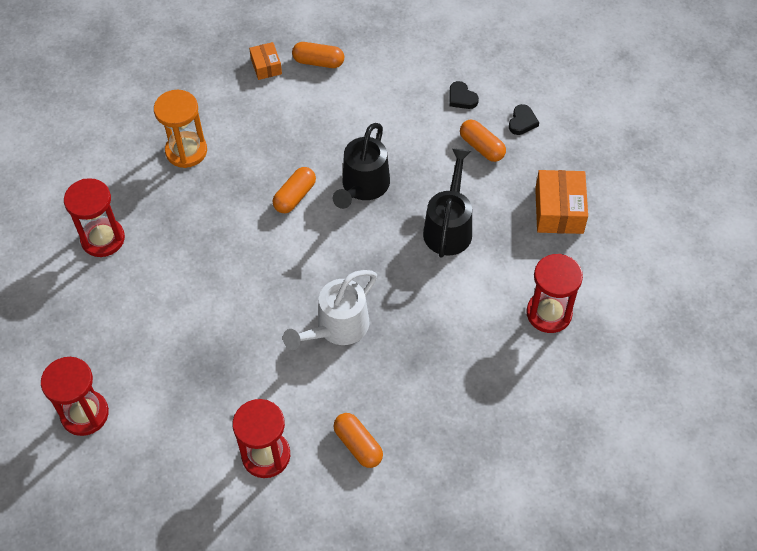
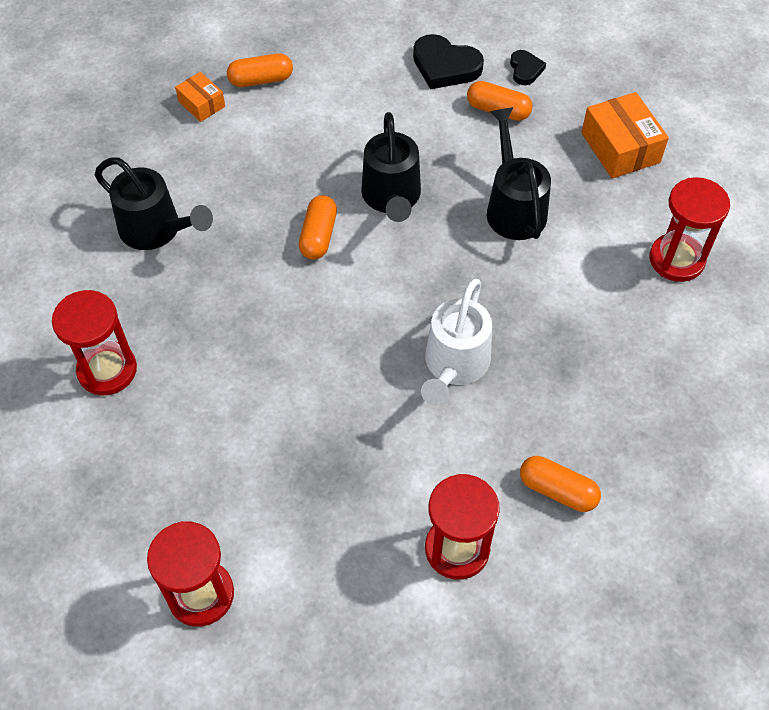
camera: 25 degrees left, 0 degrees up
(186, 151) = (157, 230): orange hourglass -> black watering can
(461, 98) = (445, 66): black heart -> black heart, size x1.75

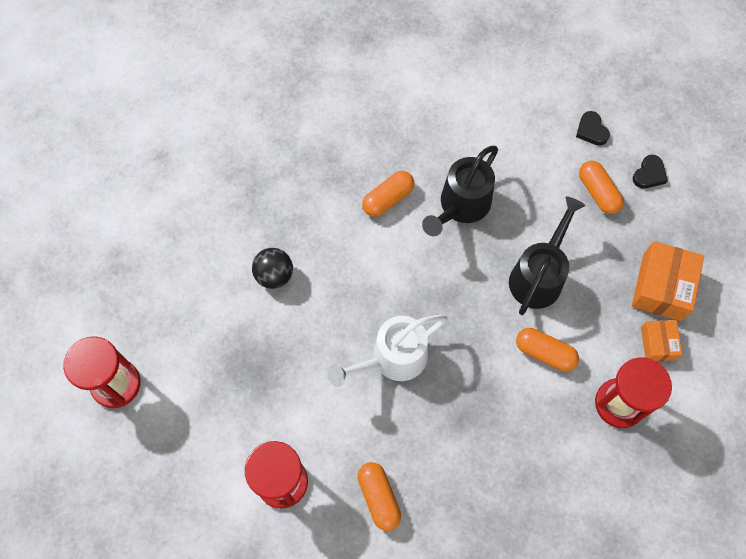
camera: 40 degrees right, 10 degrees up
(107, 370) = (184, 196): red hourglass -> none
(157, 230) = (292, 120): black watering can -> none
(201, 104) = (397, 45): orange box -> orange box (657, 343)
(261, 80) = (452, 53): orange capsule -> orange capsule (544, 353)
(272, 375) = (274, 275): none -> black ball
(445, 66) = (591, 130): black heart -> black heart, size x0.57

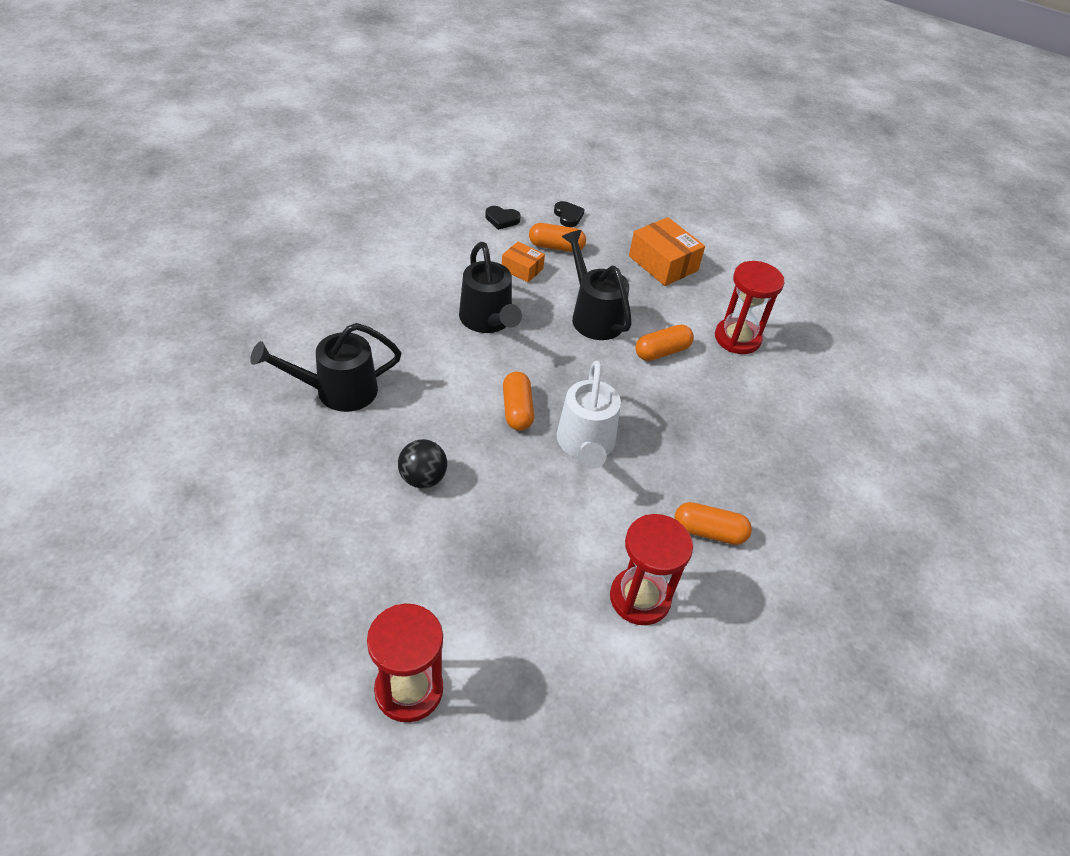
camera: 60 degrees left, 20 degrees down
(304, 166) = (336, 391): none -> black watering can
(388, 199) = (432, 358): orange capsule -> orange capsule (517, 410)
(657, 343) = (705, 291): orange box -> orange box (522, 269)

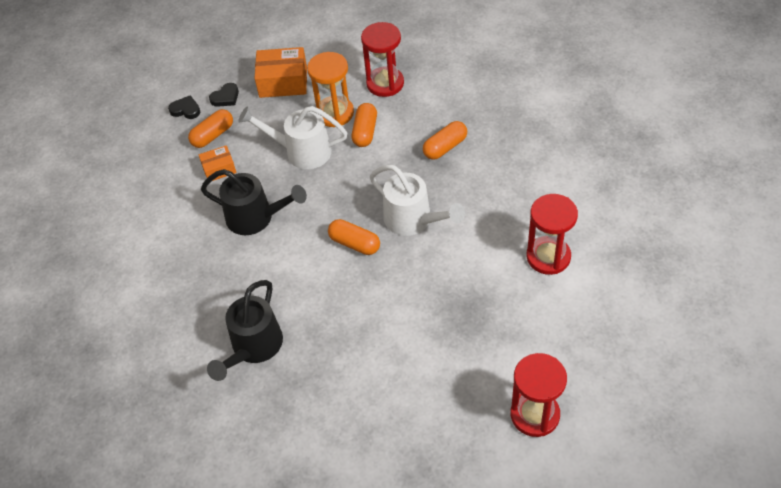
camera: 45 degrees left, 5 degrees up
(423, 478) = (375, 330): black ball -> none
(502, 219) = (153, 153): black heart -> black heart (225, 97)
(593, 315) = (301, 151): black watering can -> white watering can
(662, 318) = (334, 113): none -> orange hourglass
(709, 532) = (525, 193): orange capsule -> orange capsule (445, 147)

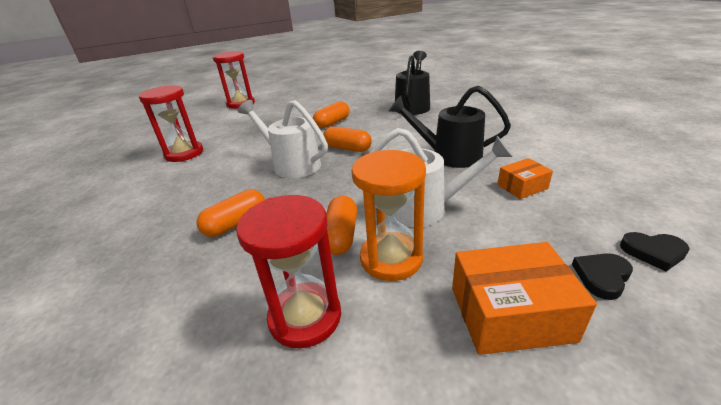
camera: 175 degrees right, 20 degrees down
(213, 135) = (566, 219): orange capsule -> orange capsule (332, 123)

